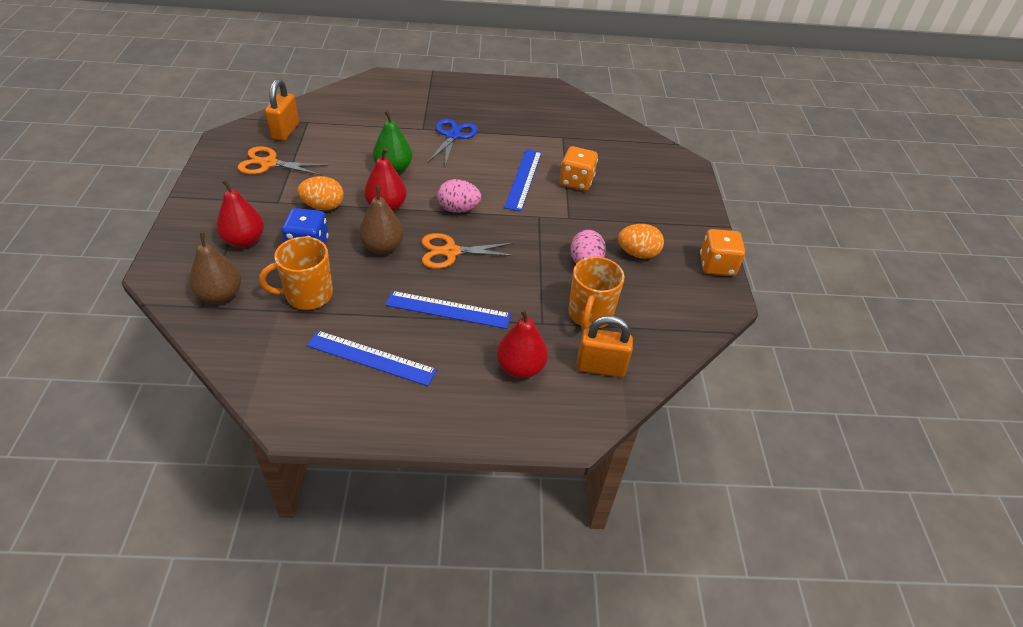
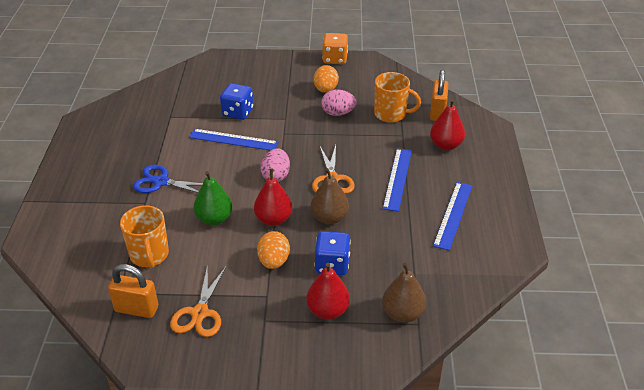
camera: 85 degrees left, 5 degrees down
(307, 295) = (394, 257): orange mug -> orange mug (149, 255)
(576, 181) = (237, 112): orange dice -> blue dice

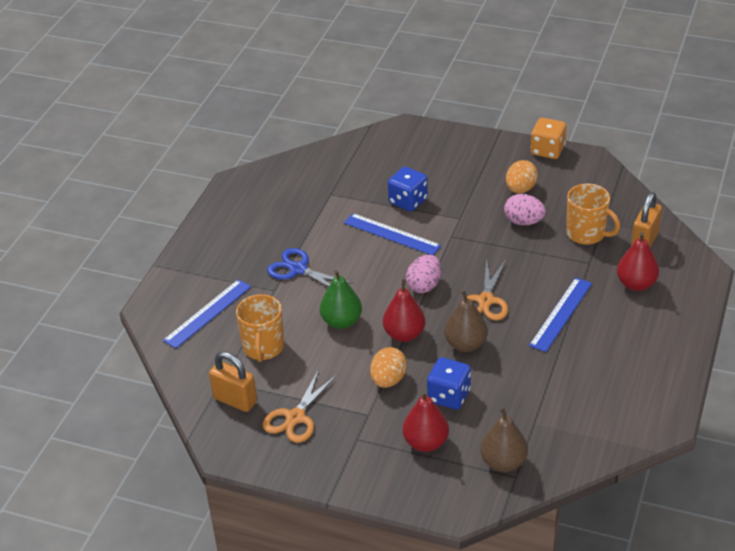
camera: 20 degrees right, 0 degrees up
(453, 215) = (607, 368): blue ruler -> blue ruler (207, 313)

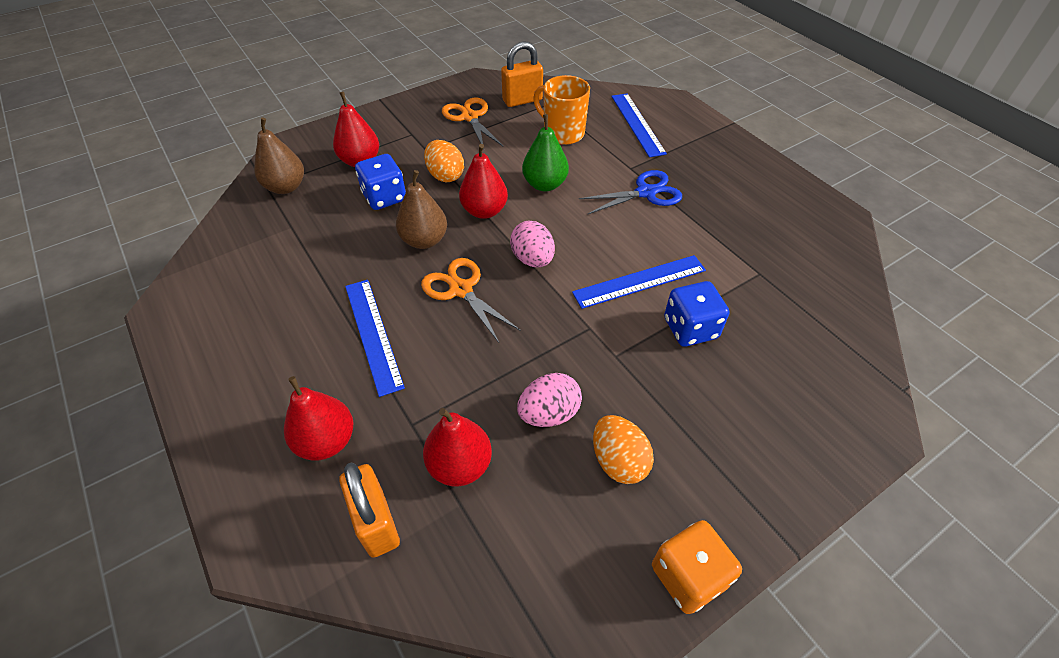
camera: 125 degrees right, 10 degrees up
(587, 234) = (460, 465): orange mug -> red pear

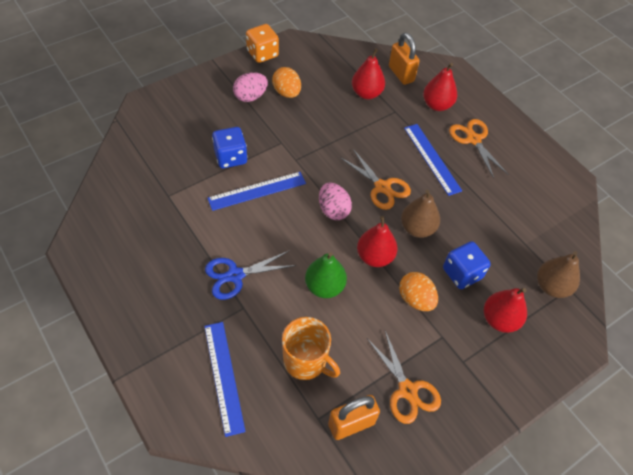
camera: 175 degrees right, 5 degrees up
(289, 370) = (473, 139): none -> orange scissors
(549, 413) = (322, 114): pink egg -> pink egg (250, 96)

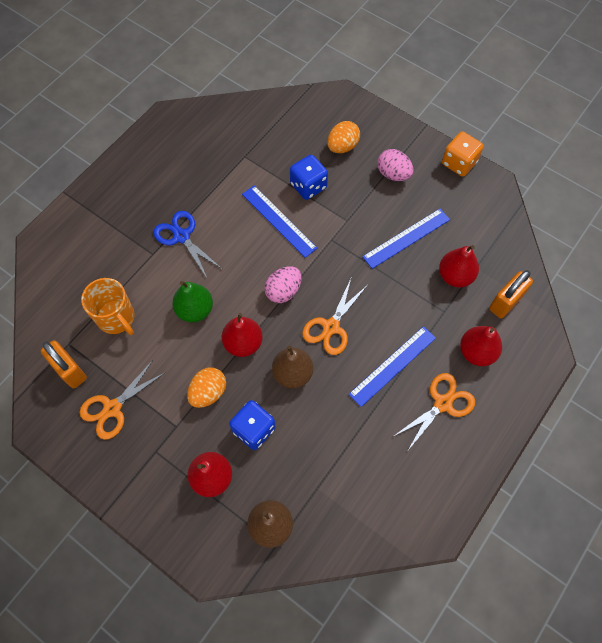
camera: 75 degrees right, 10 degrees up
(223, 376) = (86, 262): blue ruler -> blue ruler (406, 238)
(287, 93) = (415, 203): orange egg -> orange egg (342, 146)
(306, 361) = (116, 318): orange mug -> orange mug turned 60 degrees counterclockwise

